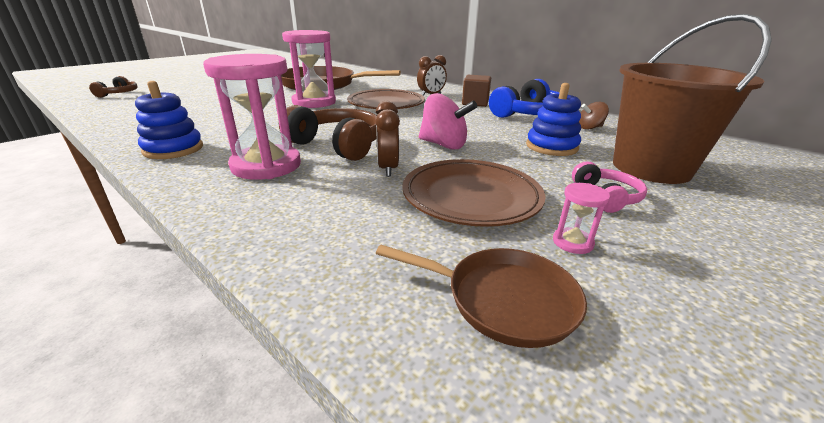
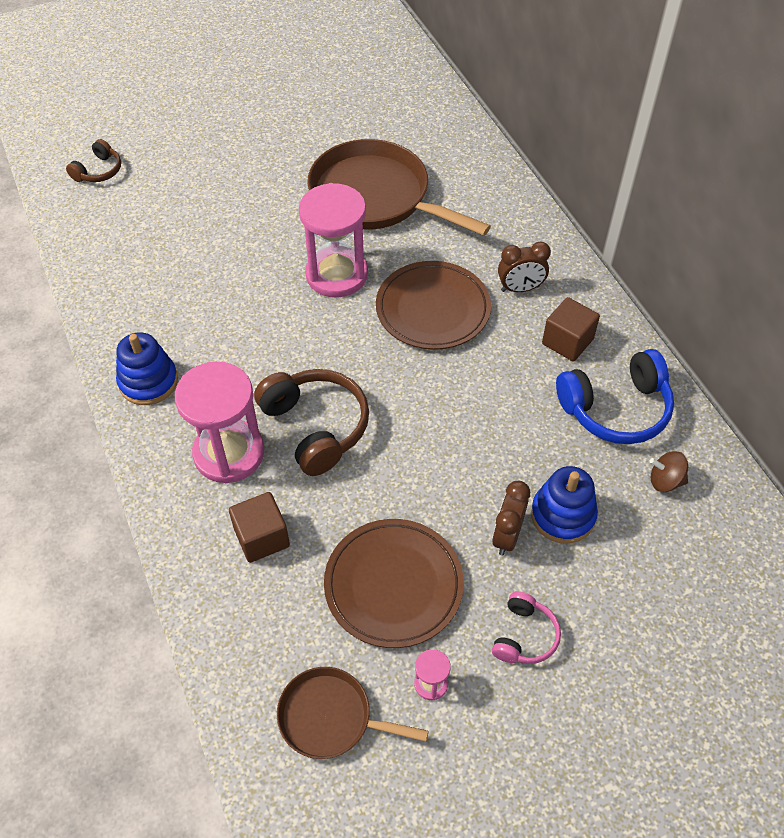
camera: 25 degrees right, 25 degrees up
(324, 198) = (262, 537): none -> brown cube
(387, 169) = (343, 502): brown clock -> brown clock (507, 536)
(443, 145) = (435, 466): pink spinning top -> none
(503, 300) = (330, 717): brown pan -> brown pan turned 150 degrees clockwise
(651, 168) = (635, 605): brown bucket -> none

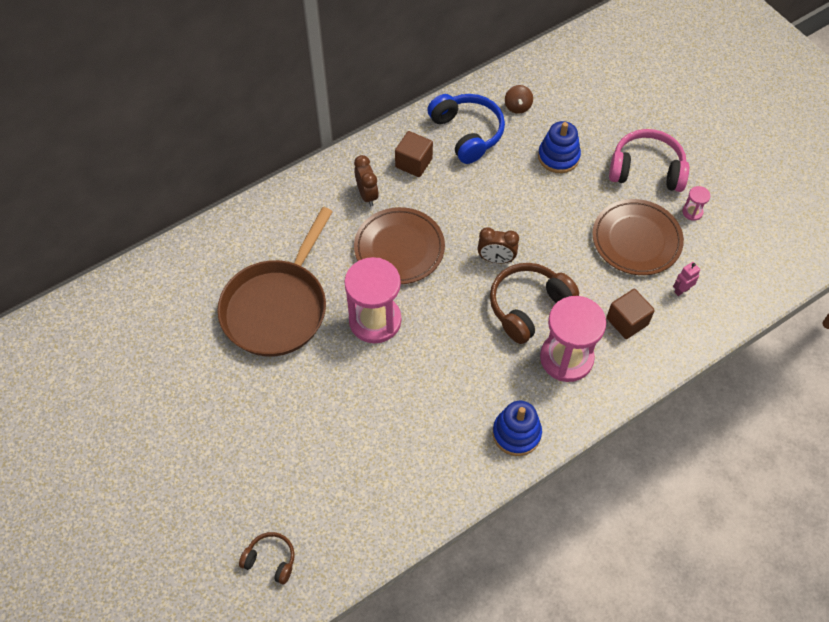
camera: 100 degrees left, 5 degrees up
(292, 624) = (681, 290): none -> pink robot
(330, 717) = (731, 259): brown pan -> none
(507, 536) = (582, 184): brown clock -> brown clock (496, 259)
(524, 636) = (646, 170): pink headphones -> pink headphones, size x1.81

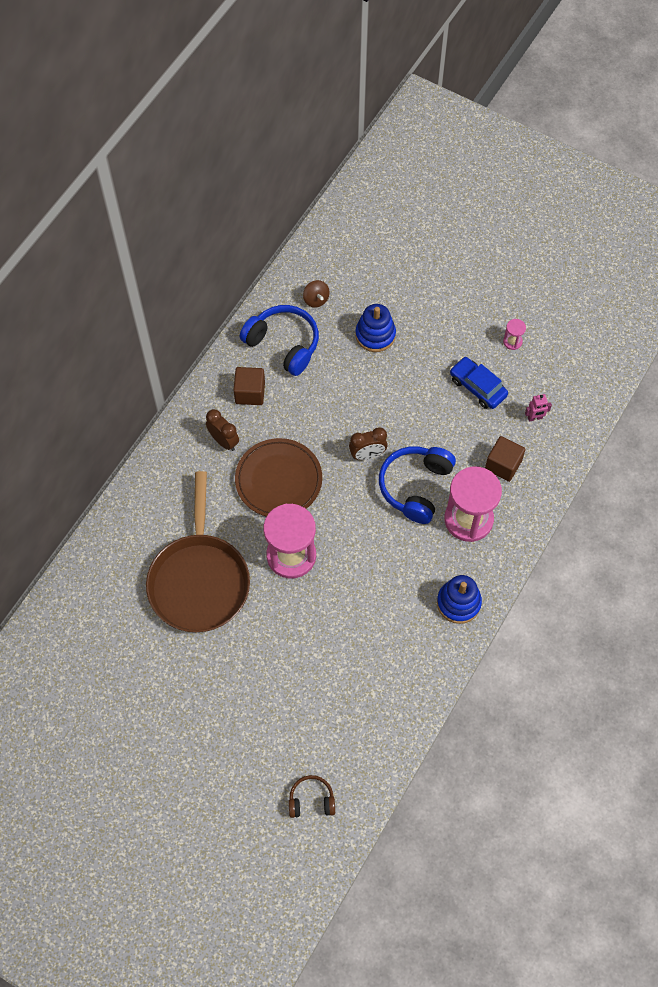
camera: 25 degrees left, 5 degrees up
(528, 306) = (415, 487): brown headphones -> blue headphones
(636, 240) = (477, 387): brown plate -> blue car
(646, 170) = (456, 317): pink headphones -> none
(681, 290) = (535, 418): pink robot -> pink robot turned 135 degrees counterclockwise

